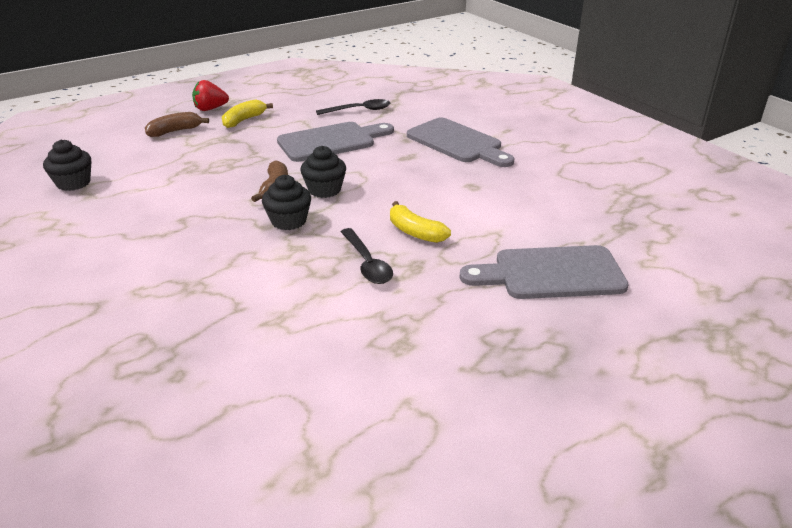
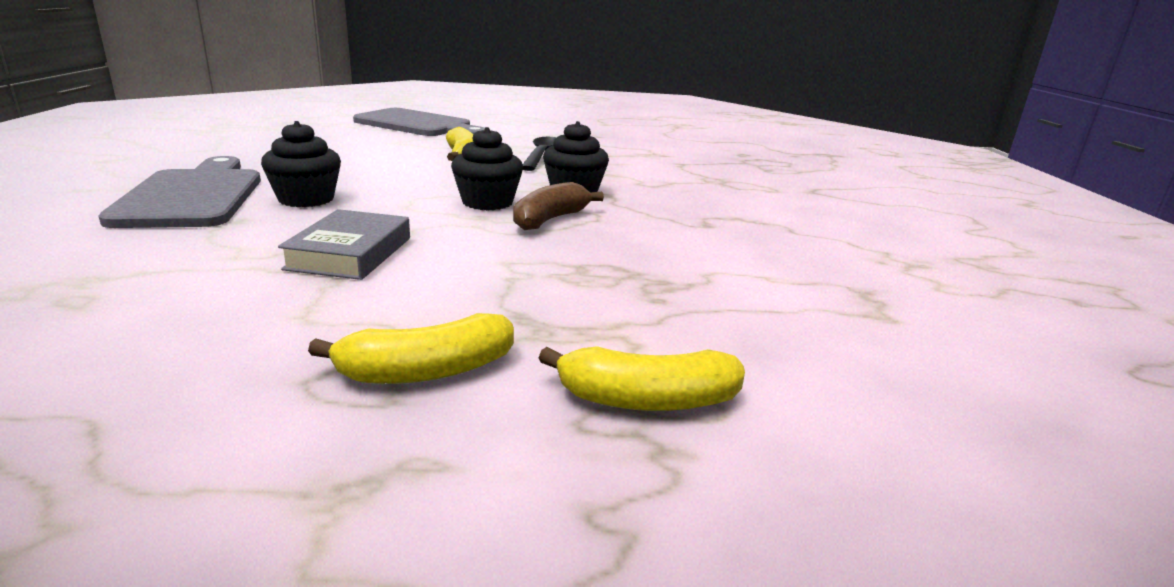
camera: 150 degrees left, 10 degrees down
(73, 183) = (910, 325): black cupcake -> black cupcake (306, 199)
(175, 131) = (646, 400): brown banana -> yellow banana
(210, 109) = (463, 473): red strawberry -> none
(331, 141) = (350, 253): grey cutting board -> grey book
(359, 110) = (135, 298): black spoon -> none

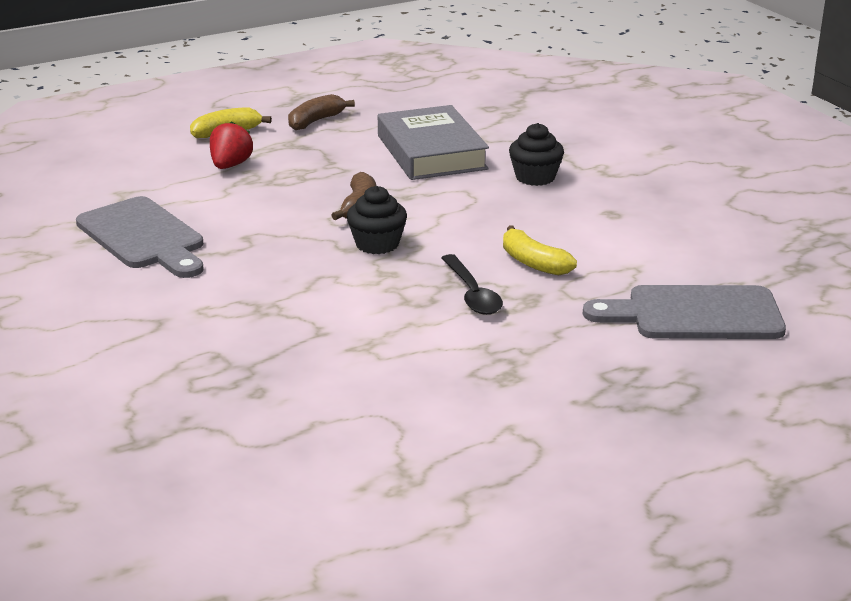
camera: 155 degrees right, 5 degrees up
(193, 196) = (599, 160): grey cutting board -> grey cutting board (144, 237)
(350, 253) = (431, 152): grey book -> grey book, size x1.67
(426, 371) = (316, 121): yellow banana -> brown banana
(487, 202) = (422, 210): black cupcake -> none
(680, 315) = (230, 165): none -> red strawberry

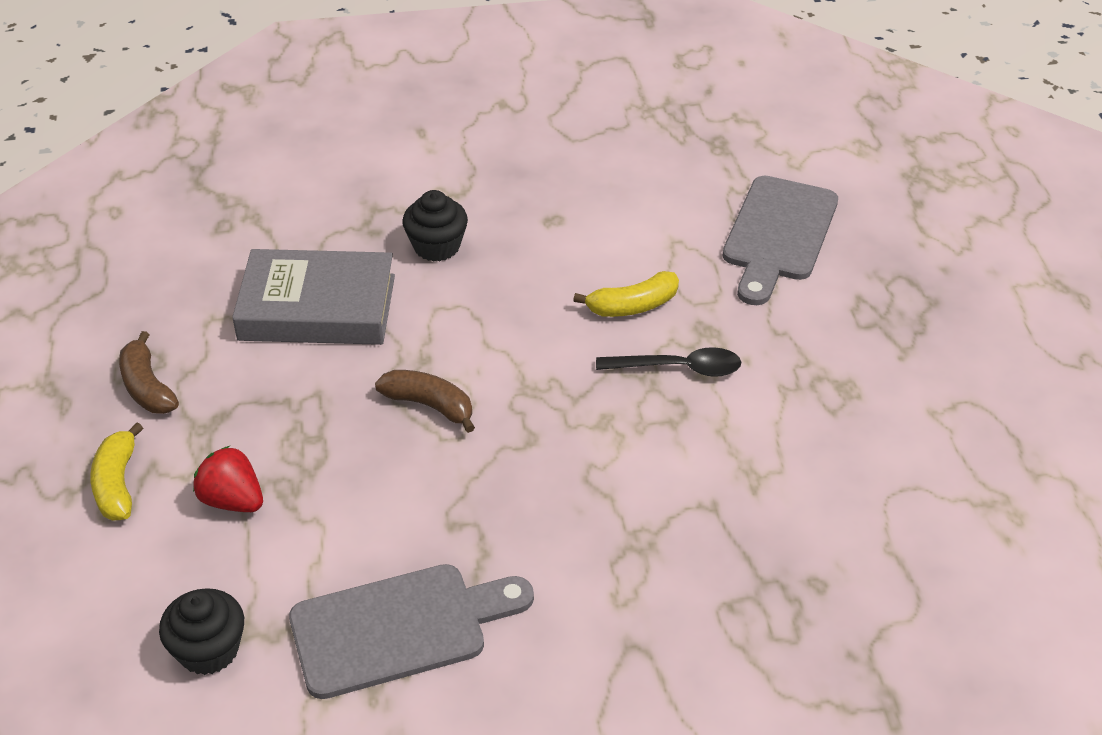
camera: 70 degrees left, 15 degrees up
(377, 244) = (531, 413): black cupcake -> black cupcake (209, 650)

